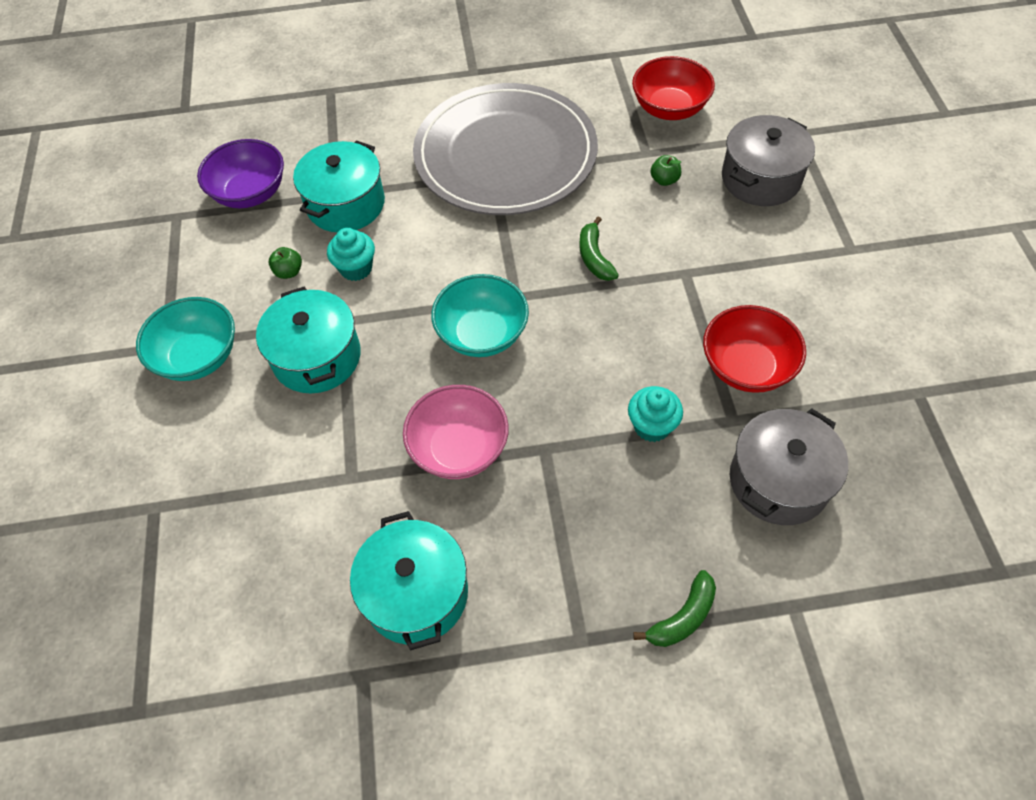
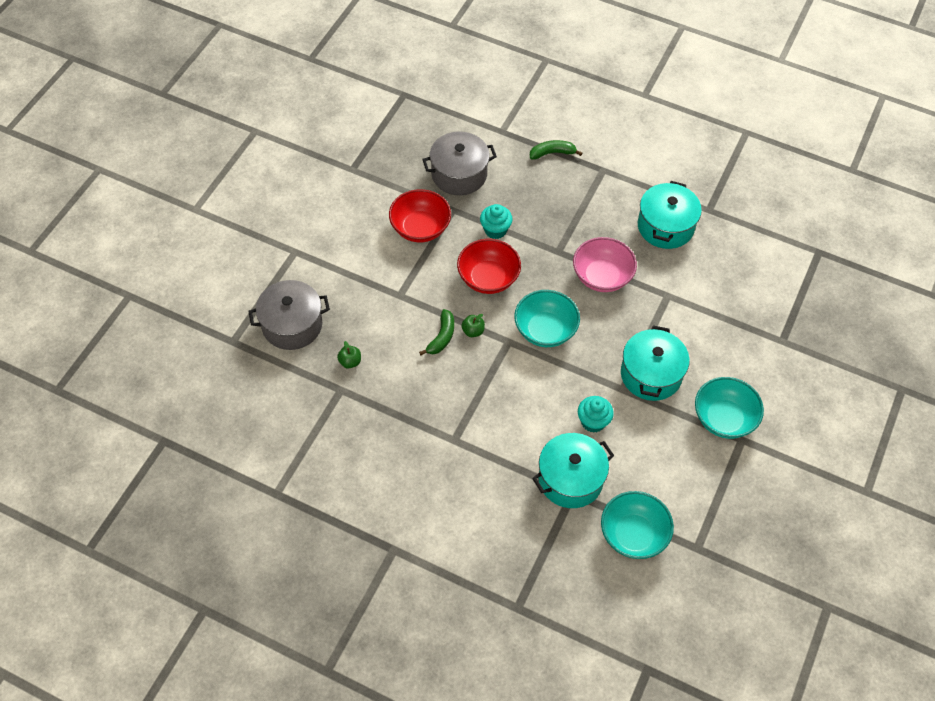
camera: 150 degrees left, 0 degrees up
(250, 193) = (633, 535): purple bowl -> turquoise bowl
(289, 272) = (638, 447): green apple -> green apple (473, 331)
(505, 154) = (433, 450): grey plate -> none
(669, 108) = (289, 415): red bowl -> red bowl (488, 278)

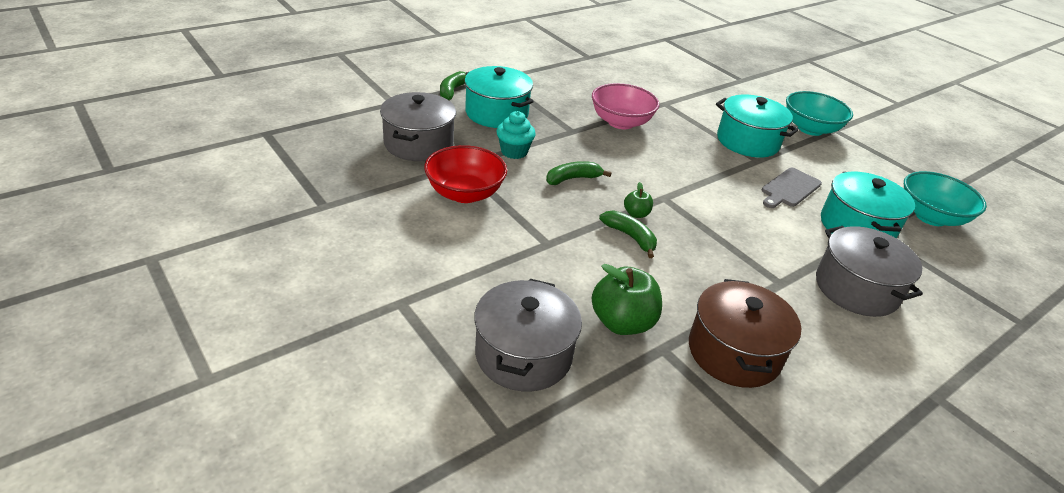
camera: 65 degrees left, 20 degrees down
(350, 362) = (622, 322): green apple -> green apple, size x1.96
(362, 428) = (734, 352): none -> brown pot
(481, 489) = (856, 289): none -> grey pot
(488, 278) = (572, 179): red bowl -> green banana
(545, 330) = (663, 172): turquoise bowl -> none
(593, 422) = (789, 189): turquoise cupcake -> grey cutting board
(665, 226) = (589, 77): turquoise pot -> turquoise pot (496, 113)

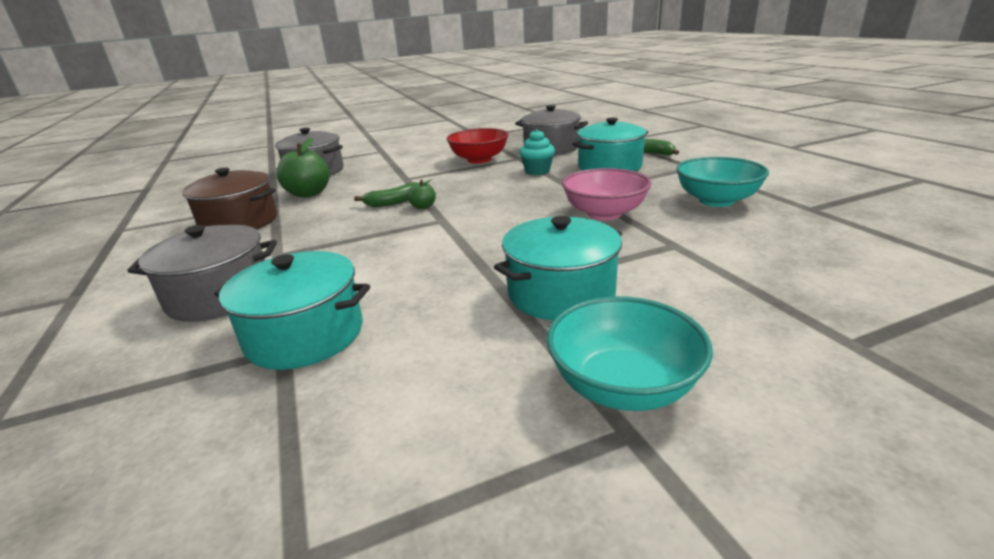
camera: 110 degrees right, 10 degrees down
(572, 179) = (488, 188): green banana -> none
(789, 189) = (422, 300): grey cutting board -> none
(930, 217) = (251, 449): turquoise bowl -> turquoise bowl (716, 200)

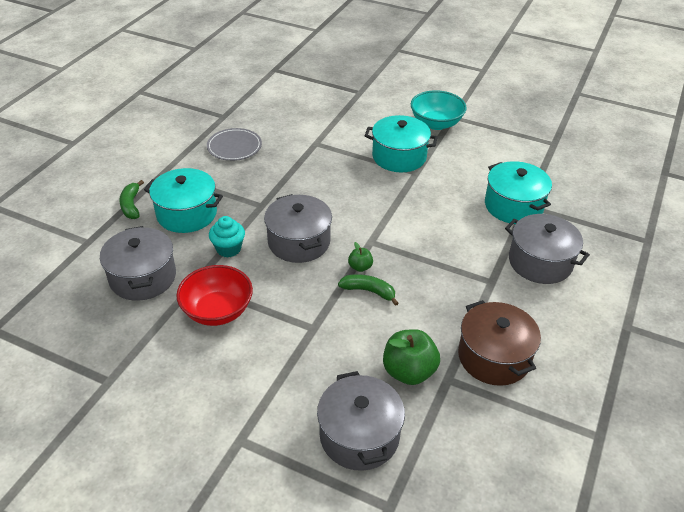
camera: 135 degrees left, 15 degrees up
(499, 193) = (299, 242): none -> grey pot
(604, 213) = (294, 179): pink bowl -> none
(716, 200) = (234, 146): turquoise bowl -> grey plate

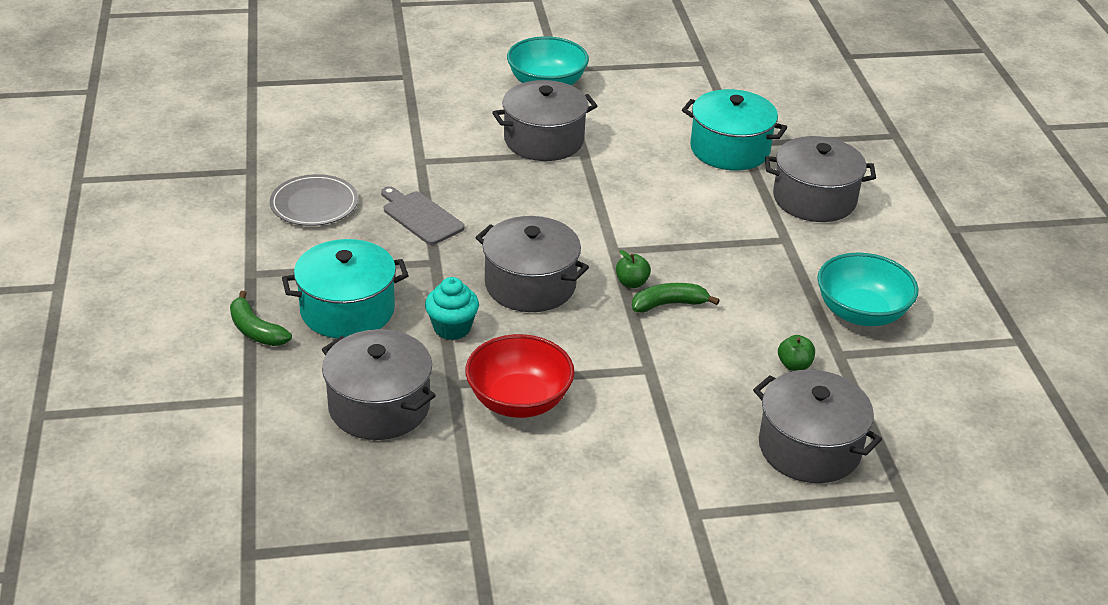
camera: 35 degrees left, 5 degrees down
(281, 175) = (420, 217): none -> grey cutting board
(399, 157) = (544, 140): turquoise pot -> grey pot
(409, 371) = (794, 365): green apple -> green apple, size x0.51
(494, 357) = (861, 313): brown pot -> turquoise bowl

